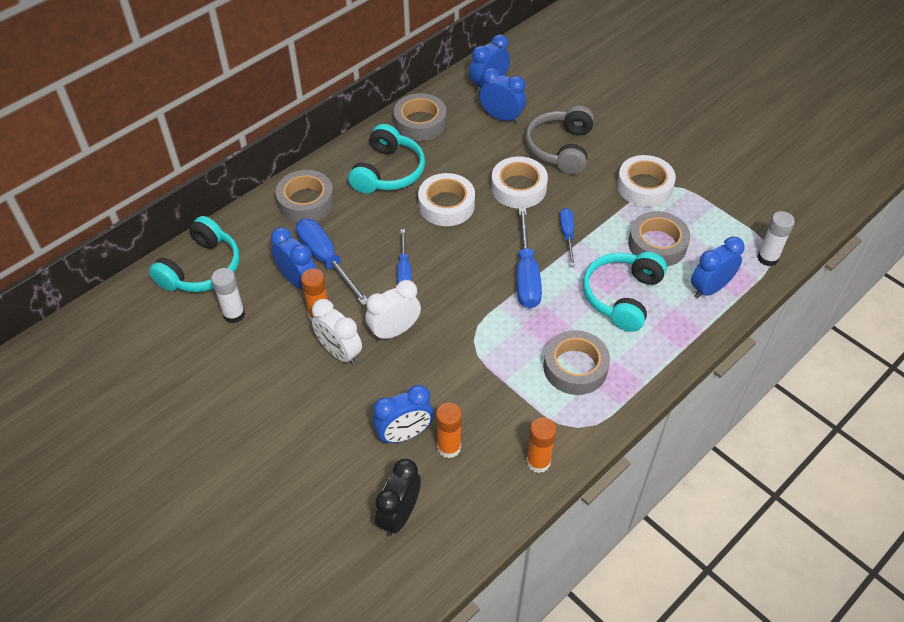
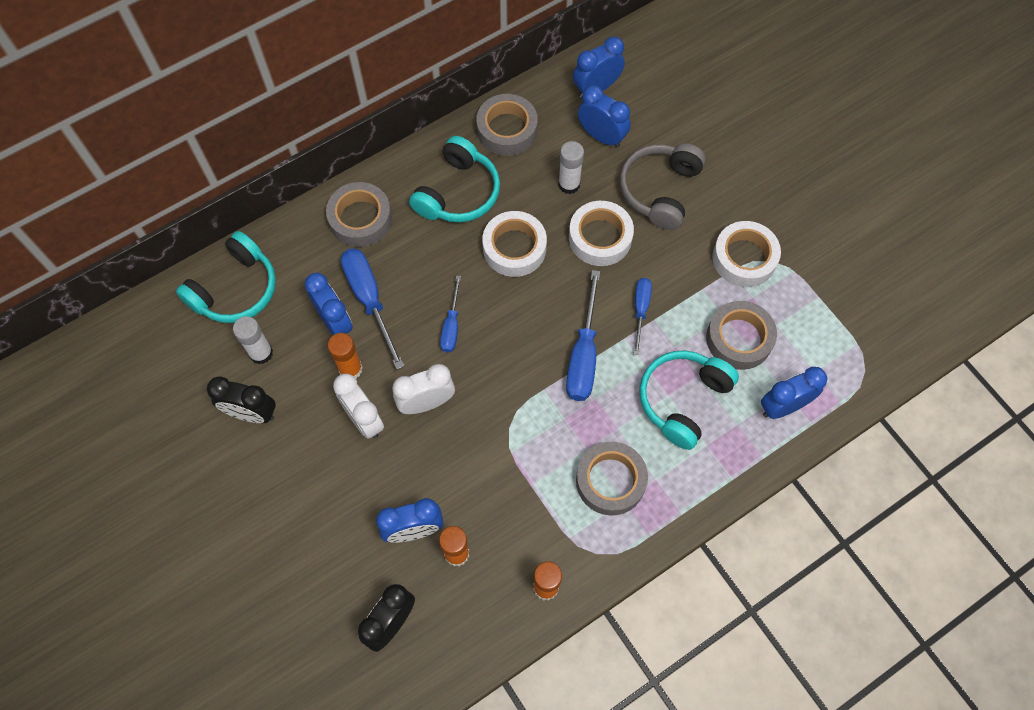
camera: 10 degrees right, 15 degrees up
(233, 363) = (251, 413): none -> black clock
(767, 258) = (860, 377): white glue stick -> white glue stick (569, 184)

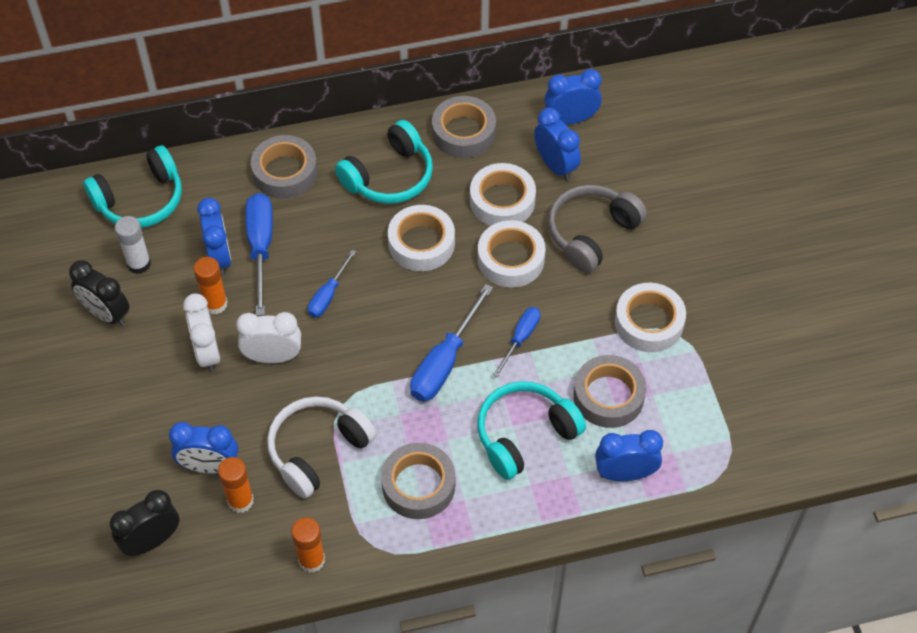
camera: 20 degrees right, 10 degrees down
(506, 479) = (318, 450): none -> white headphones
(569, 184) = (502, 201): white glue stick -> white tape

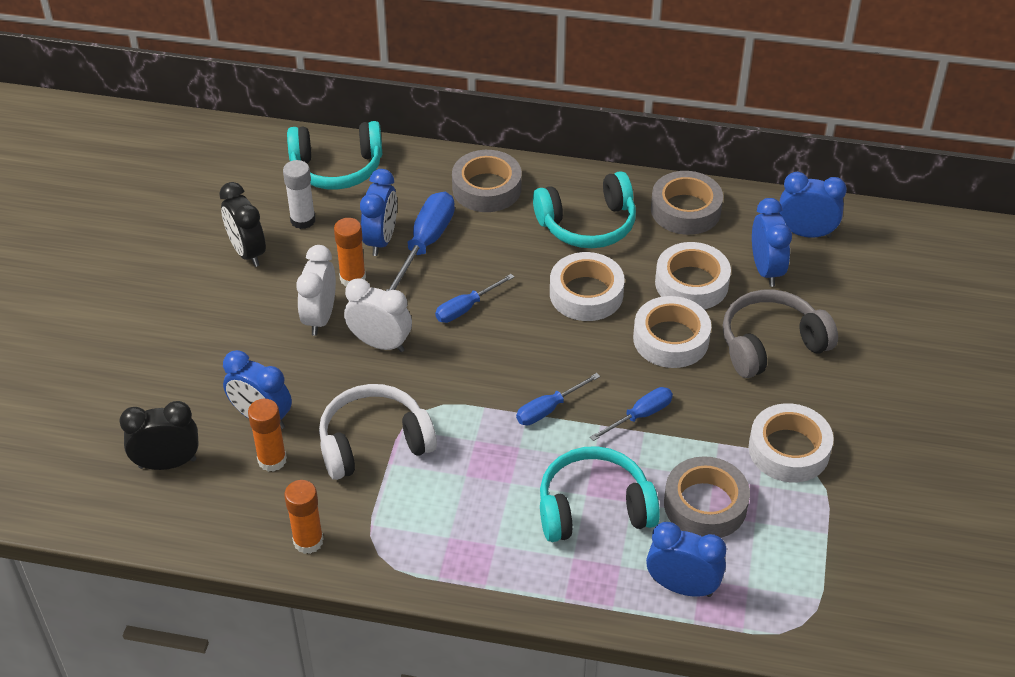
camera: 25 degrees right, 10 degrees down
(418, 485) = (456, 513): grey tape -> none
(444, 362) = (548, 409): blue screwdriver -> blue screwdriver, size x0.60

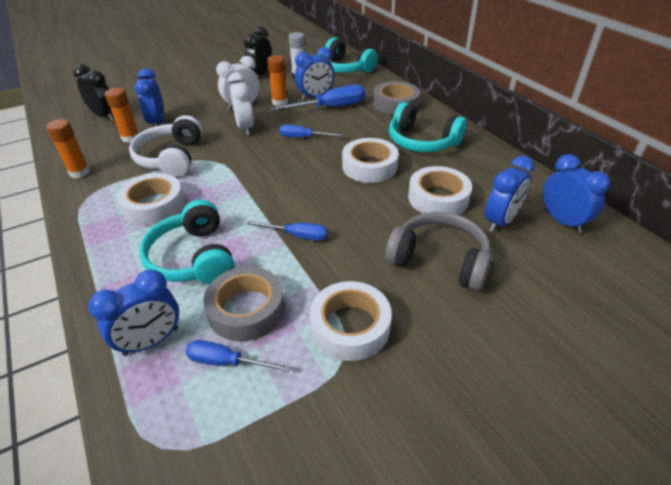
camera: 50 degrees right, 5 degrees down
(374, 443) = (171, 158): white headphones -> white headphones turned 120 degrees counterclockwise
(548, 409) = (260, 198): blue screwdriver -> blue screwdriver (226, 362)
(594, 508) = (193, 258): turquoise headphones -> turquoise headphones turned 150 degrees counterclockwise
(671, 339) = (379, 214): white tape -> white tape (154, 205)
(682, 587) = (151, 341): blue clock -> blue clock turned 75 degrees clockwise
(685, 210) = (492, 166): grey tape -> none

